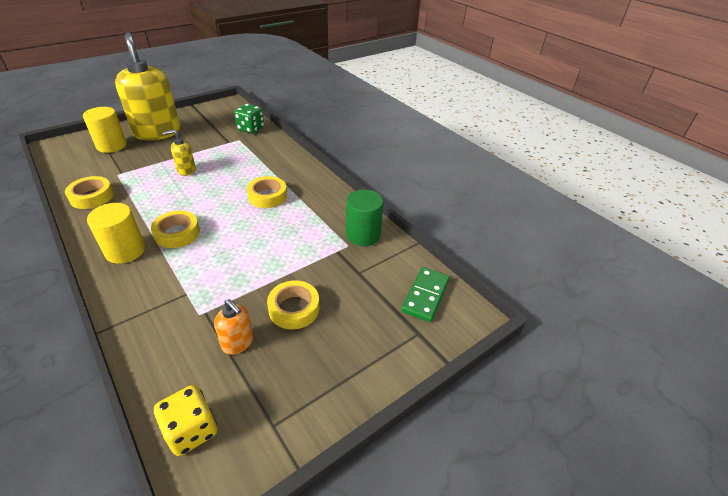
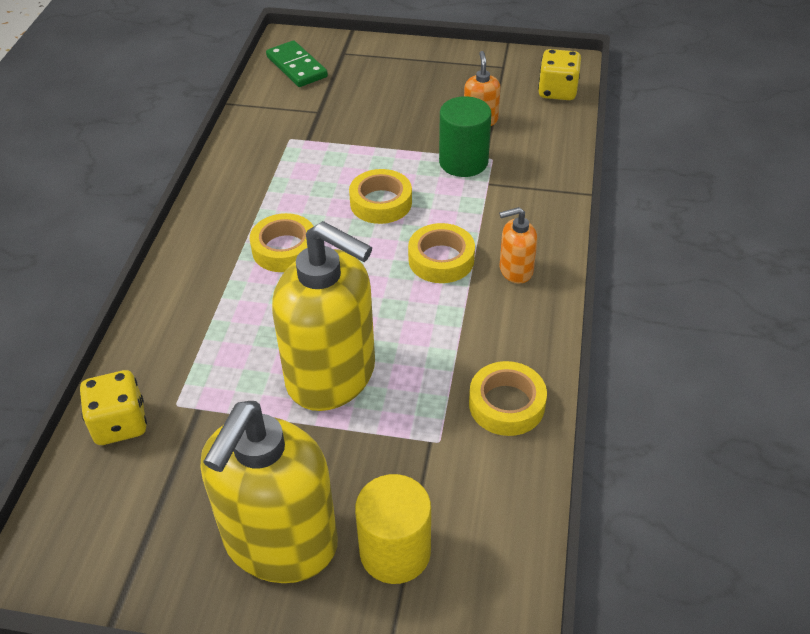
camera: 130 degrees left, 5 degrees up
(125, 251) = (515, 270): yellow cylinder -> orange soap dispenser
(186, 170) = (332, 375): yellow soap dispenser -> yellow soap dispenser, size x2.26
(251, 129) = (120, 424): green dice -> yellow dice
(294, 309) = (410, 117): yellow tape -> yellow tape (381, 203)
(363, 235) = (260, 139): green cylinder -> green cylinder (463, 162)
(425, 296) = (297, 67): green domino -> green domino turned 75 degrees clockwise

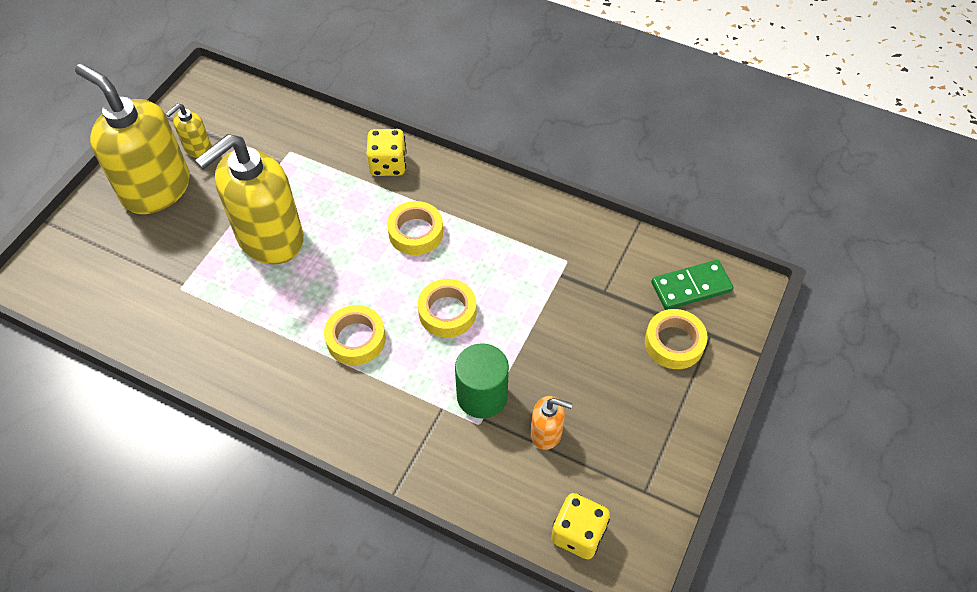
camera: 105 degrees right, 10 degrees up
(120, 424) = (288, 122): yellow dice -> yellow dice (388, 165)
(187, 520) = (197, 148): none -> yellow soap dispenser
(395, 552) = (115, 244): yellow cylinder -> none
(506, 404) = (187, 339): yellow tape -> yellow tape (674, 343)
(515, 270) = (318, 392): orange soap dispenser -> none

